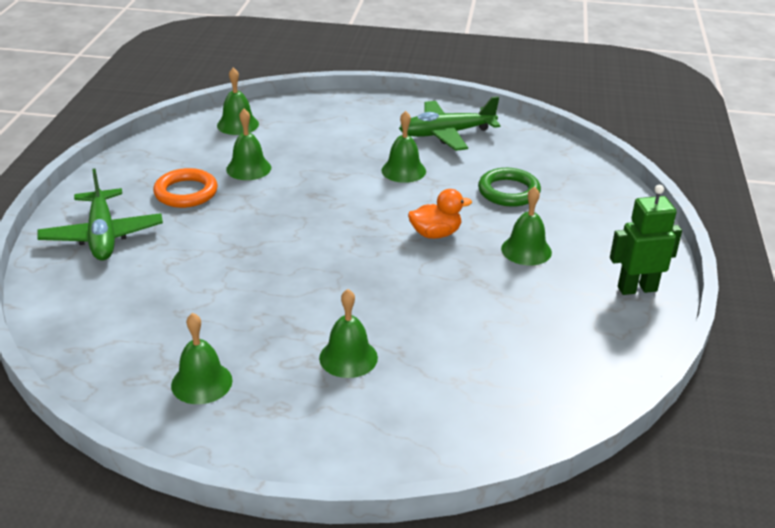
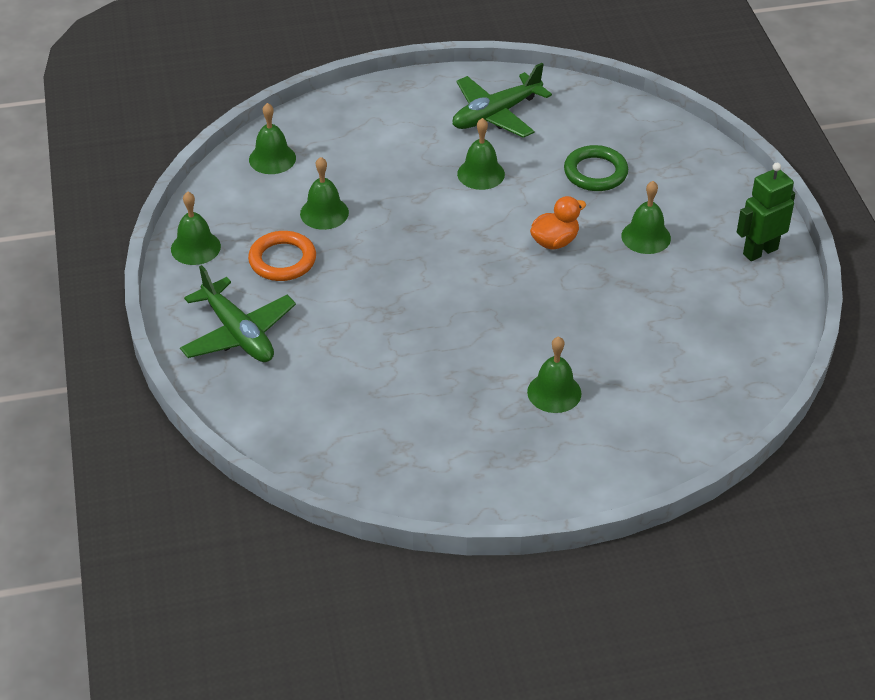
camera: 20 degrees left, 10 degrees up
(201, 382) = (445, 453): green bell -> green bell (195, 247)

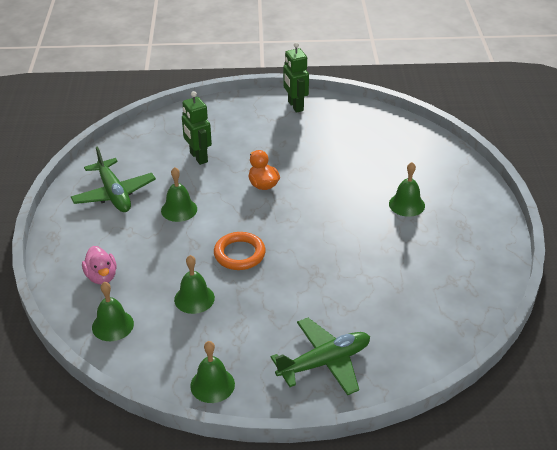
camera: 80 degrees left, 5 degrees down
(282, 260) = (244, 328): orange ring -> orange ring (239, 254)
(346, 135) = (101, 276): none -> pink duck
(595, 172) = (198, 157): green ring -> green robot
(646, 237) = (269, 146): green bell -> none

